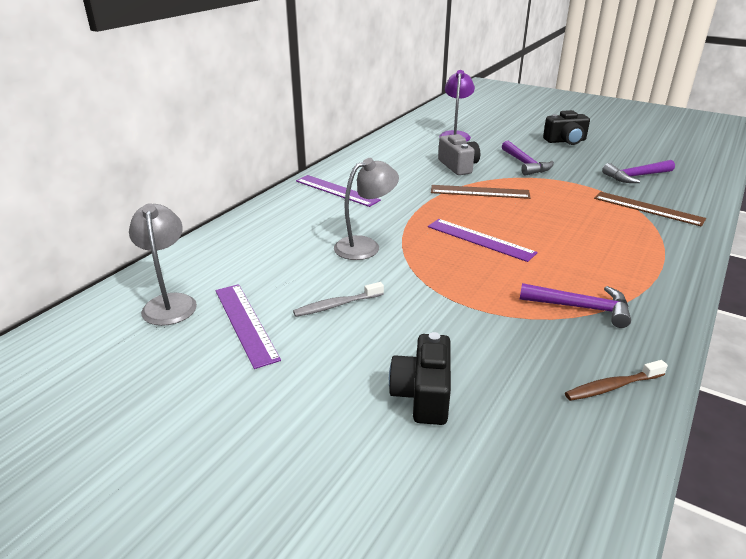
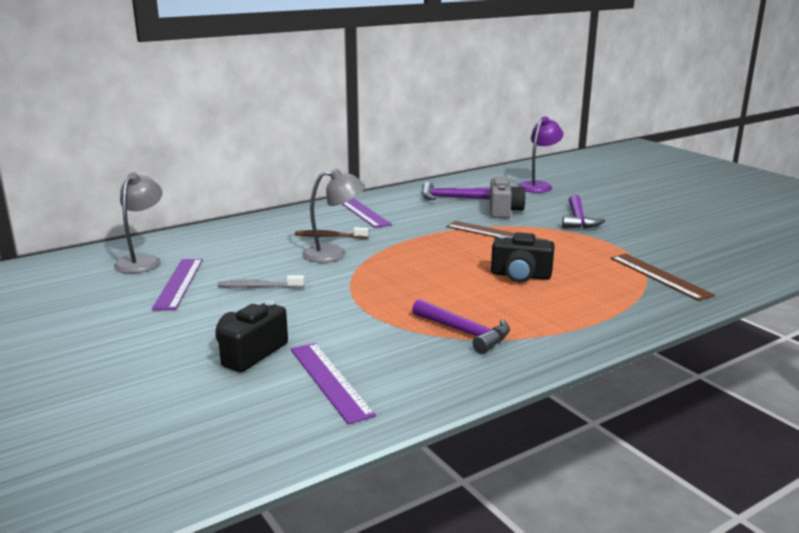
camera: 25 degrees right, 10 degrees down
(480, 239) = (443, 268): purple ruler -> purple ruler (330, 380)
(565, 141) = (656, 207): black camera -> black camera (520, 276)
(612, 387) = (410, 387): brown toothbrush -> brown toothbrush (329, 236)
(636, 176) = (691, 248): purple hammer -> purple hammer (450, 198)

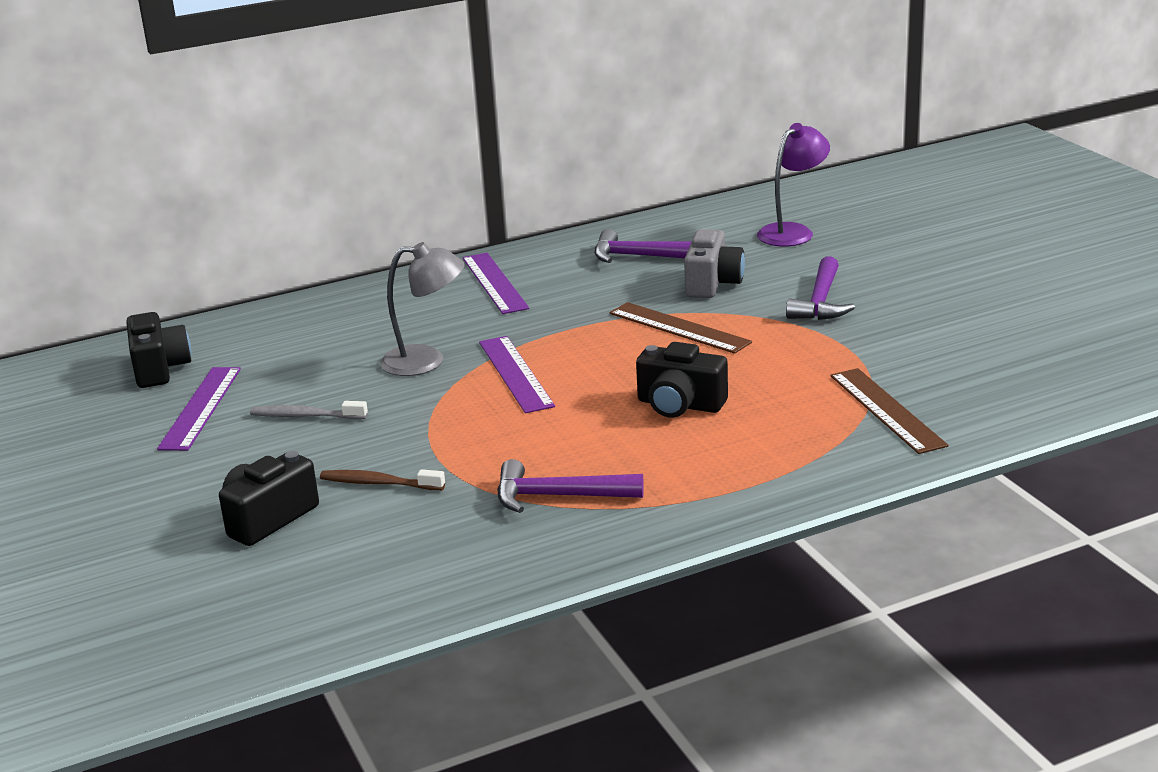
camera: 10 degrees right, 5 degrees up
(142, 261) = (159, 368): grey lamp -> black camera
(329, 236) = (430, 330): brown toothbrush -> brown toothbrush (379, 483)
(330, 380) = (356, 561): purple ruler -> purple ruler (516, 373)
(464, 332) = (558, 496): purple hammer -> purple hammer turned 135 degrees clockwise

